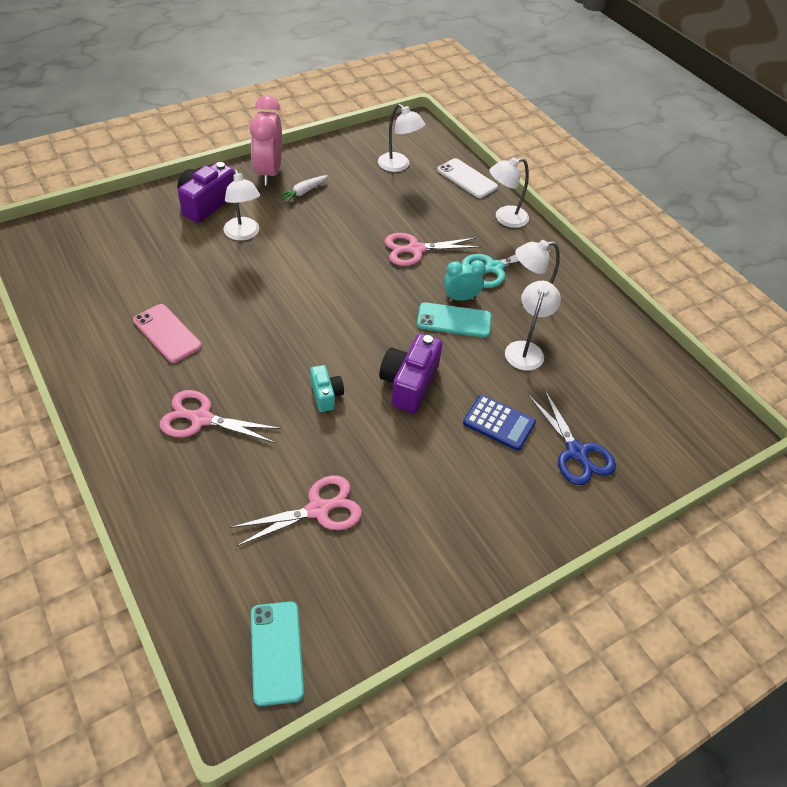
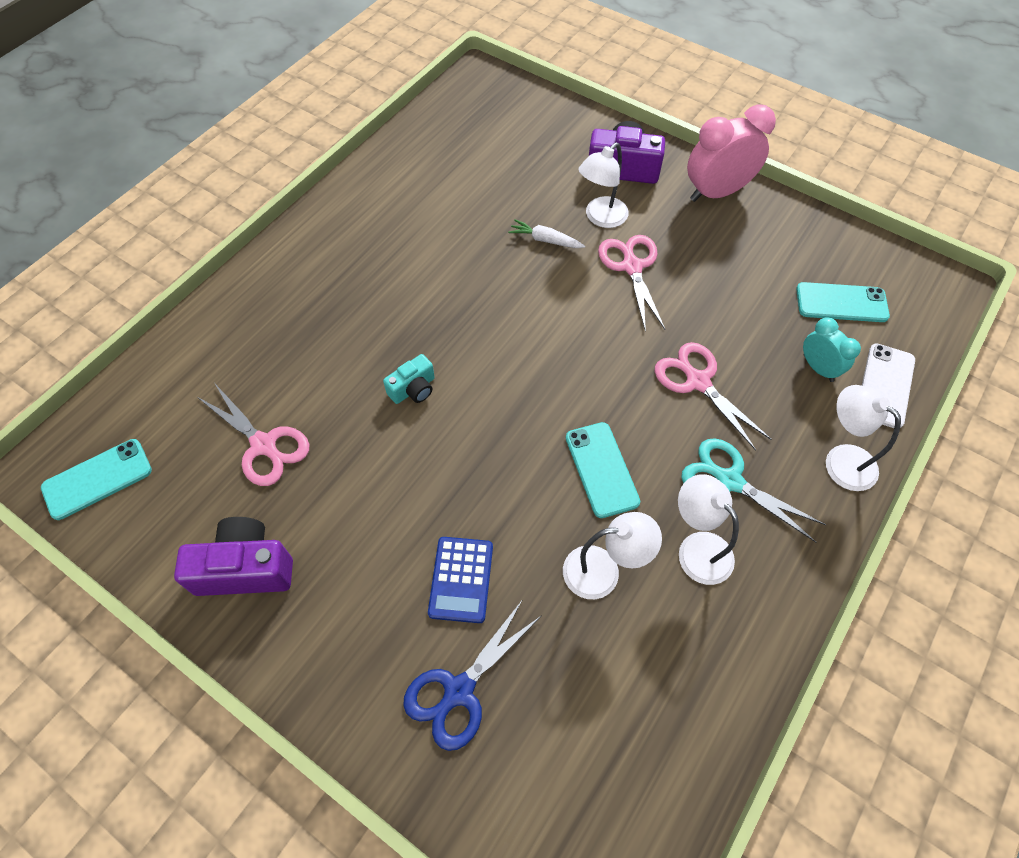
camera: 70 degrees right, 10 degrees up
(167, 333) = (422, 228): pink phone -> none
(201, 418) = (332, 302): pink scissors -> pink scissors (631, 266)
(303, 192) = (710, 235): white carrot -> white carrot (545, 240)
(398, 166) = (841, 302): white lamp -> turquoise phone
(409, 384) = (471, 460): purple camera -> purple camera (245, 568)
(460, 298) = (646, 462): turquoise clock -> turquoise clock (818, 368)

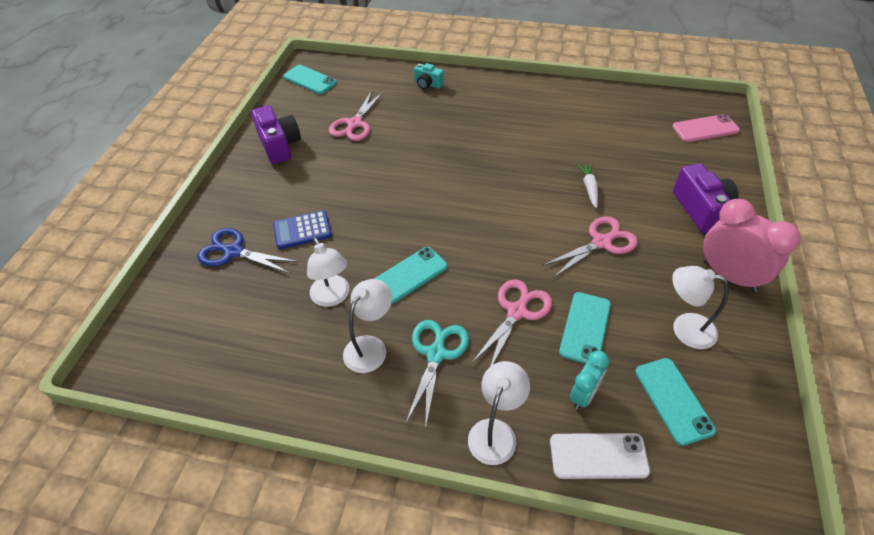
camera: 70 degrees right, 10 degrees down
(413, 389) = (423, 166): turquoise camera -> turquoise camera (428, 84)
(507, 104) = (705, 129): none -> pink phone
(600, 218) = (636, 211): white lamp -> white lamp (684, 328)
(739, 331) = (585, 328): none -> turquoise phone

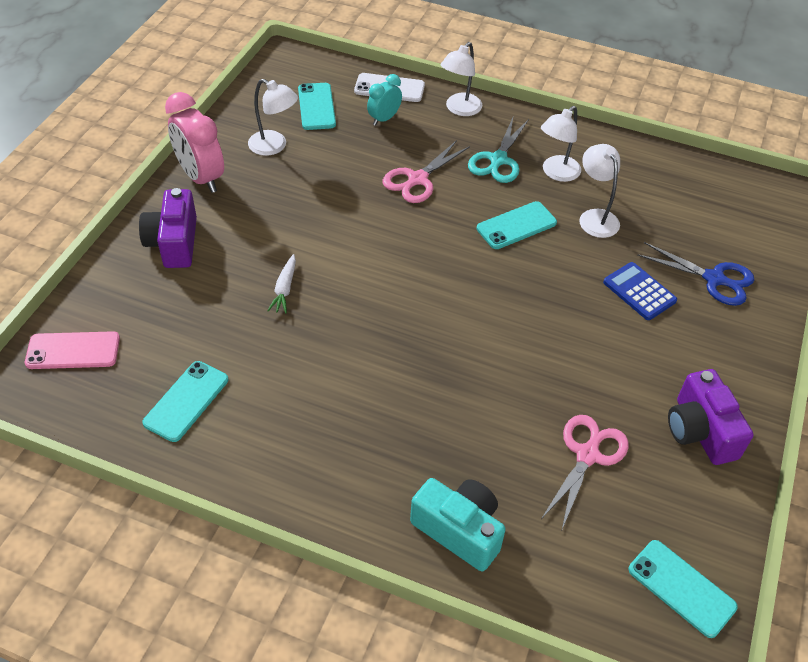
camera: 175 degrees left, 0 degrees up
(302, 230) = (639, 291): blue calculator -> blue calculator turned 120 degrees counterclockwise
(428, 84) = (459, 530): turquoise camera -> turquoise camera, size x1.73
(585, 328) = (361, 159): turquoise phone -> turquoise phone (186, 401)
(602, 242) = (305, 226): pink scissors -> none

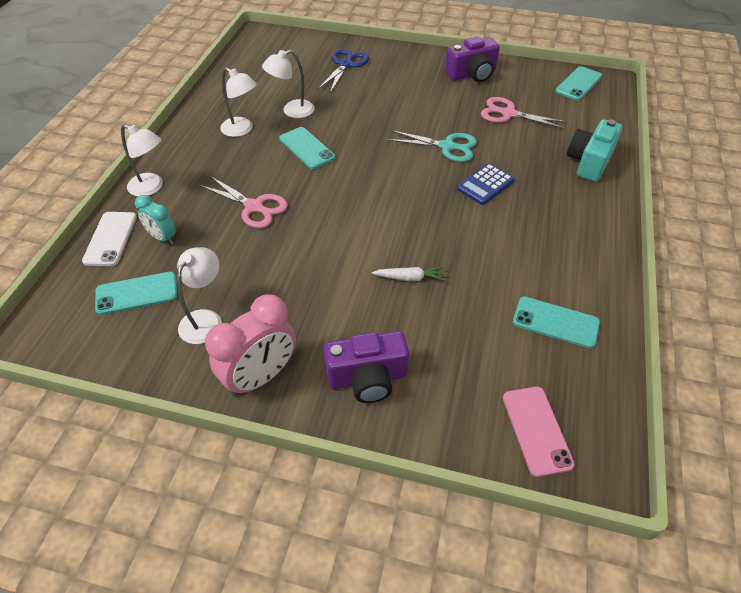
camera: 95 degrees left, 0 degrees up
(498, 160) = (226, 161): turquoise scissors -> turquoise scissors (447, 147)
(639, 291) = (364, 93): blue calculator -> blue calculator (485, 184)

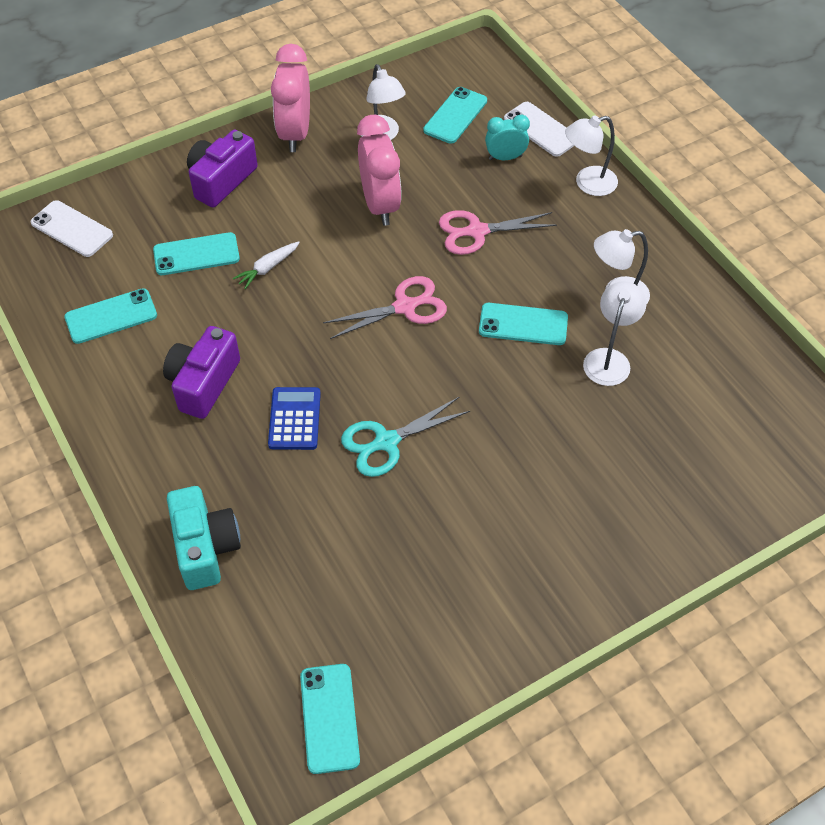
camera: 135 degrees right, 5 degrees up
(283, 266) = (380, 205): none -> pink clock
(346, 64) = (664, 486): blue scissors -> none
(450, 325) = (196, 254): none -> turquoise phone
(472, 74) = (491, 608): purple camera -> purple camera (203, 383)
(508, 114) = (369, 560): pink scissors -> pink scissors (405, 307)
(537, 430) = (72, 229): pink phone -> white phone

